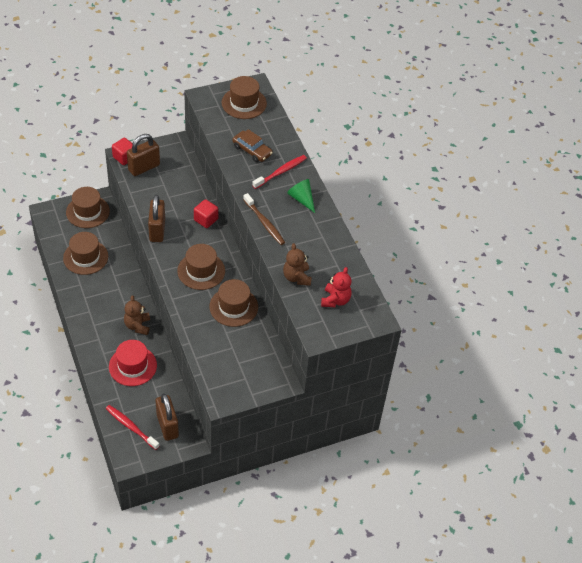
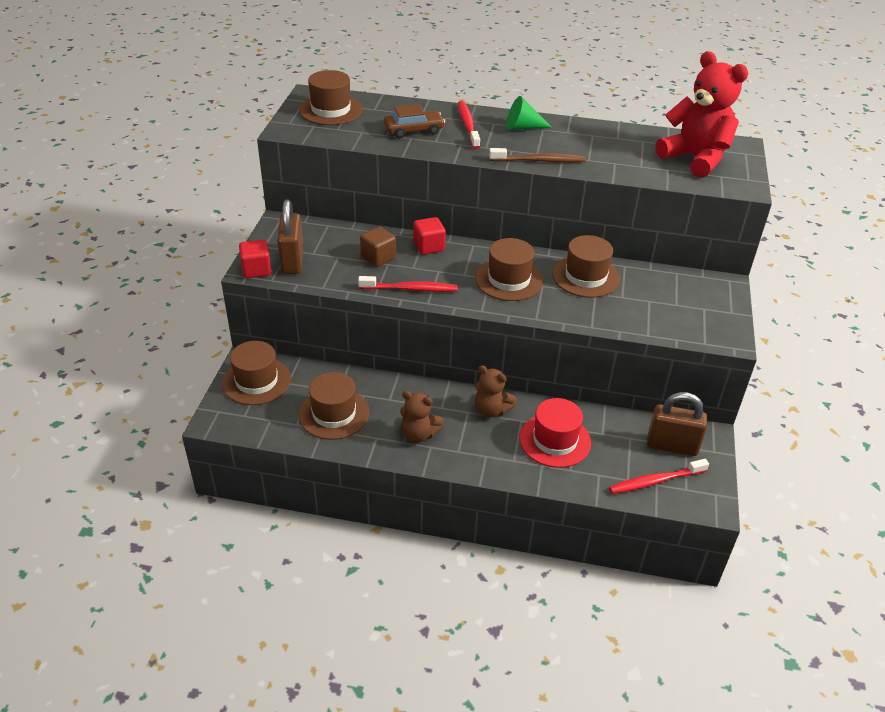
camera: 55 degrees left, 10 degrees down
(157, 230) = (410, 289): brown padlock -> red toothbrush
(176, 202) = (378, 257): none -> brown cube
(296, 277) = (643, 169): brown teddy bear -> brown teddy bear (419, 434)
(335, 300) = (695, 159): red teddy bear -> red teddy bear, size x1.78

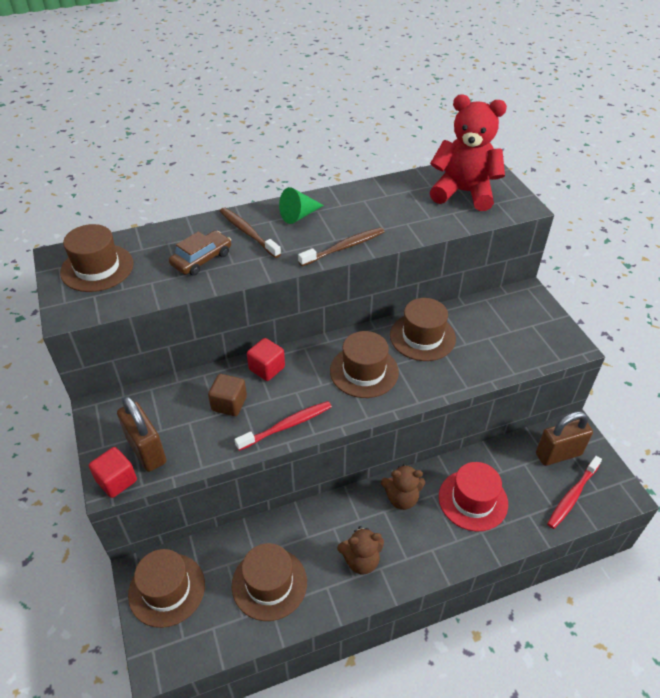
camera: 30 degrees left, 5 degrees up
(468, 125) = (248, 233): red toothbrush -> brown toothbrush

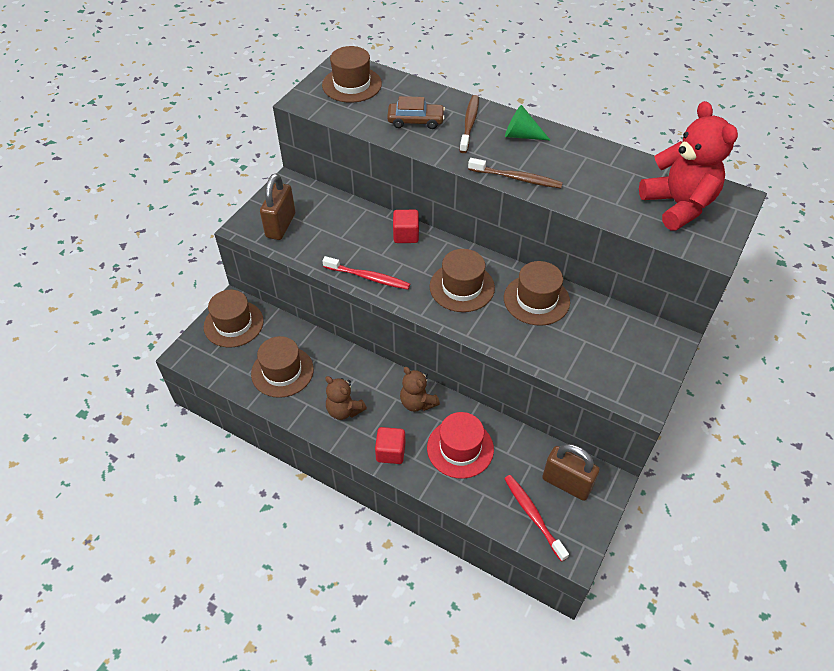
camera: 50 degrees right, 5 degrees up
(116, 481) = (247, 228): red cube -> red cube (390, 452)
(229, 404) = (356, 237): brown cube -> none
(572, 496) = (533, 515): red toothbrush -> red toothbrush turned 60 degrees clockwise

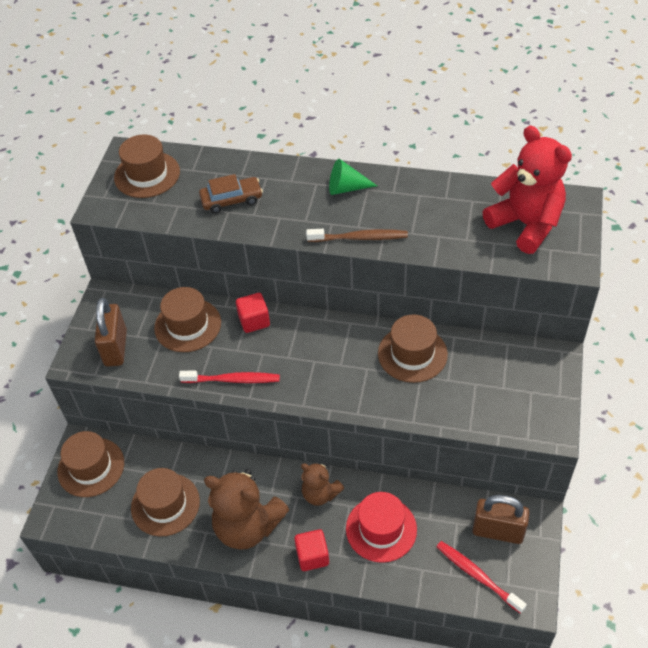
camera: 15 degrees left, 0 degrees up
(344, 410) = (247, 526): brown teddy bear -> brown teddy bear, size x1.78
(462, 287) = (333, 362): brown hat -> brown hat (187, 325)
(469, 124) = (288, 188): brown toothbrush -> none

